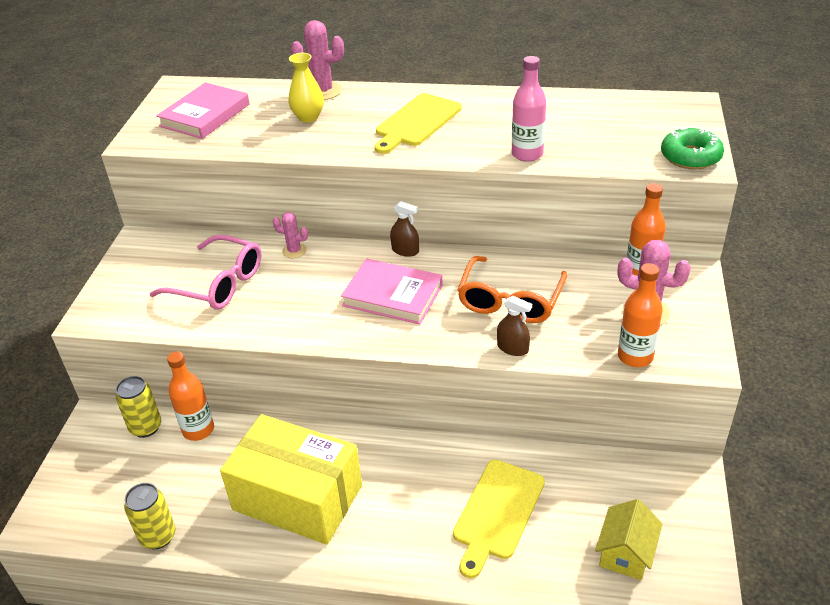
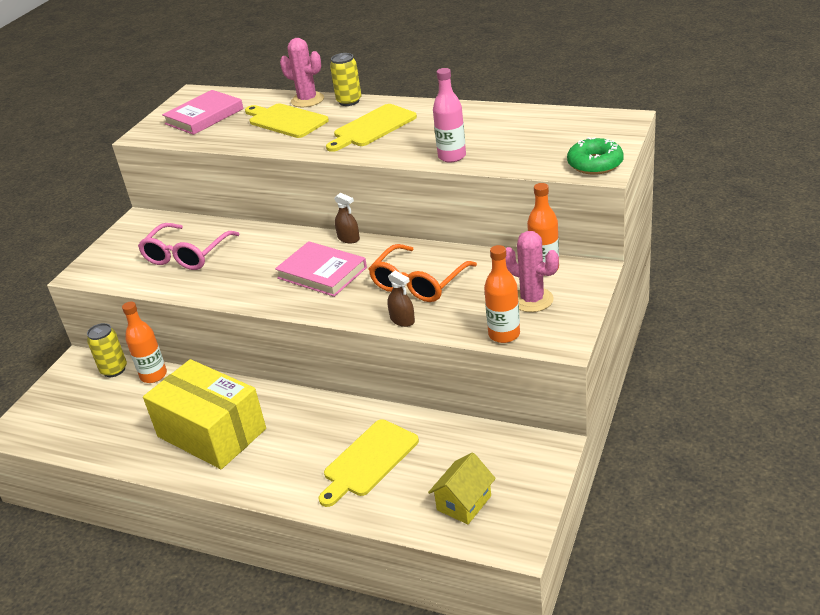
camera: 15 degrees right, 5 degrees down
(158, 536) = (95, 449): yellow can -> yellow can (349, 101)
(218, 284) = (186, 255): pink glasses -> pink glasses turned 75 degrees clockwise
(294, 251) = (257, 233): pink cactus -> none
(308, 117) = (285, 120): yellow vase -> yellow cutting board

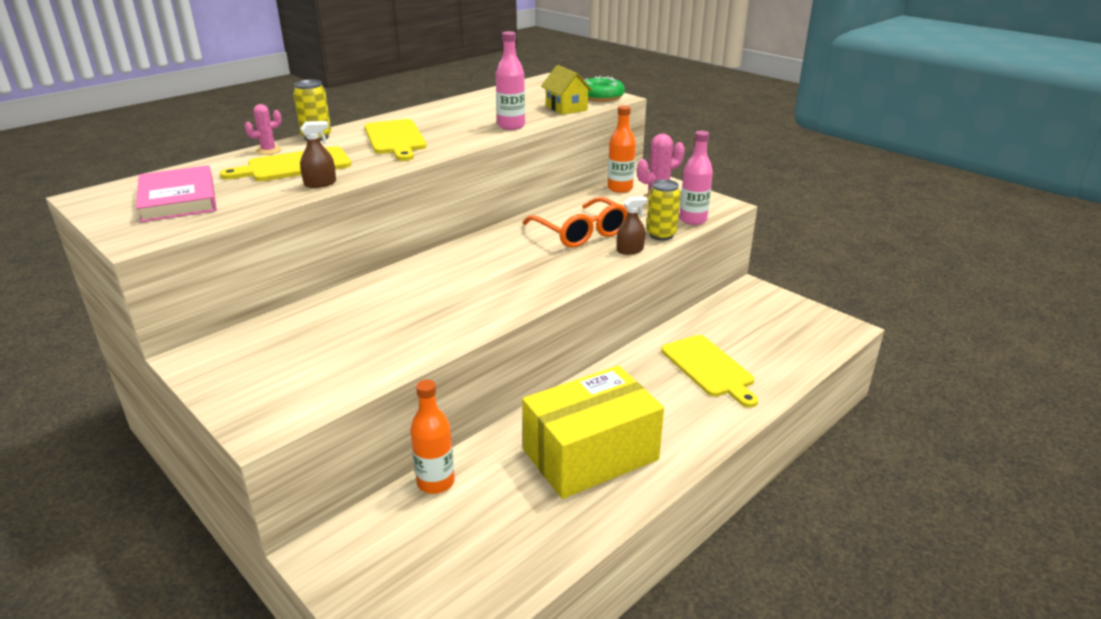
camera: 70 degrees left, 5 degrees down
(114, 370) = (383, 517): yellow can -> yellow can (661, 235)
(186, 255) = (348, 336): pink glasses -> none
(307, 100) = (268, 151): pink cactus -> pink cactus, size x0.59
(322, 273) = (504, 268): pink book -> none
(348, 238) = (460, 245): brown spray bottle -> brown spray bottle (320, 184)
(464, 503) = (791, 337): yellow house -> yellow house (566, 108)
(504, 334) = (693, 220): orange bottle -> pink bottle

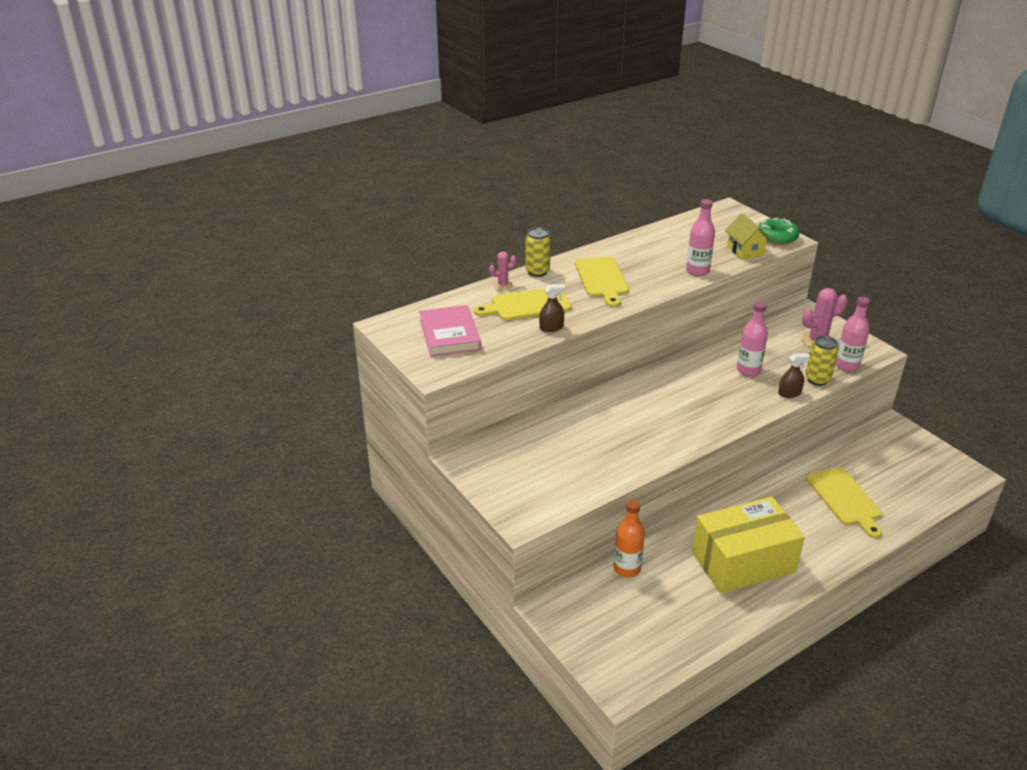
camera: 10 degrees right, 5 degrees up
(581, 233) = (748, 370): orange glasses -> pink bottle
(620, 188) = (785, 323): orange bottle -> none

